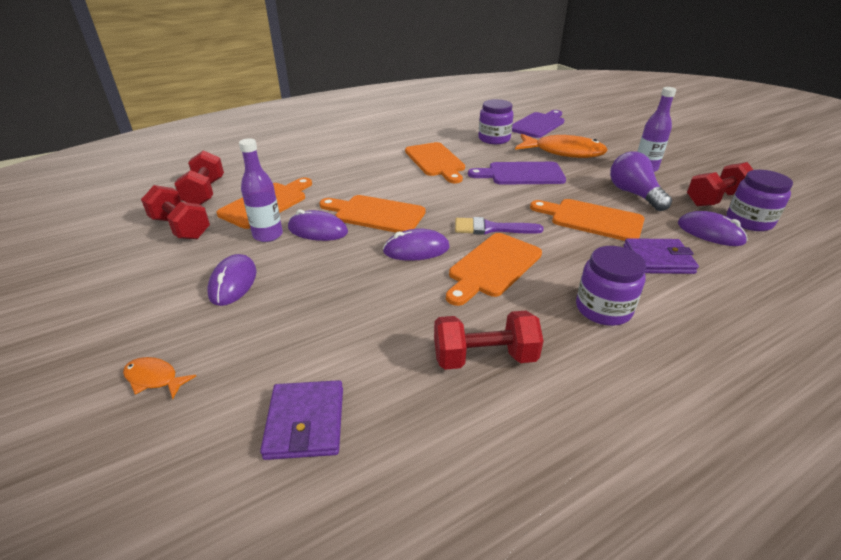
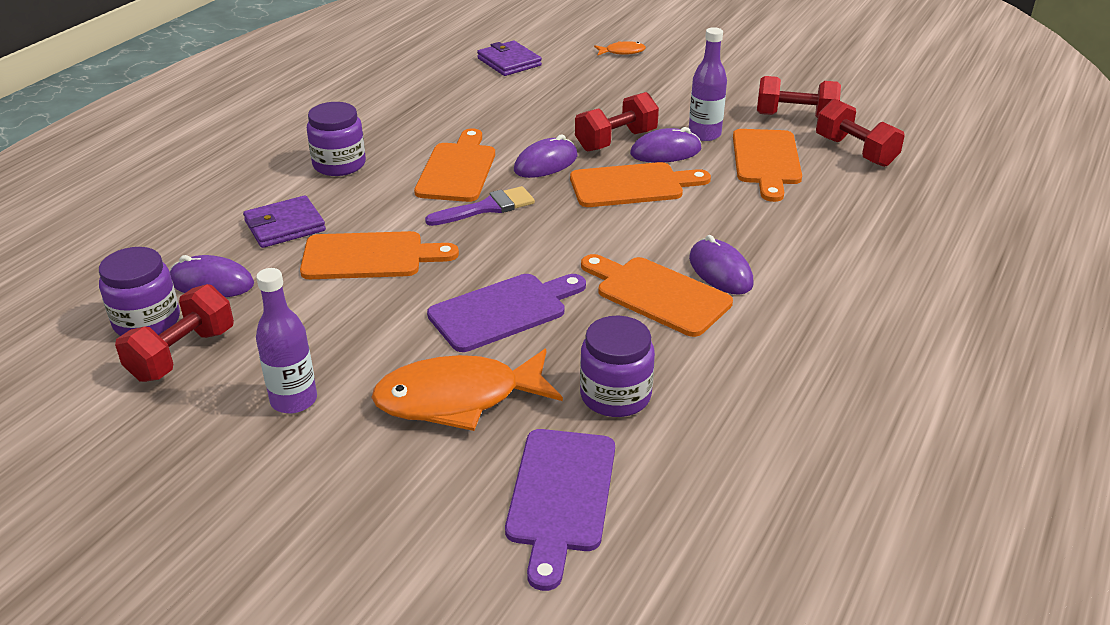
camera: 150 degrees right, 0 degrees up
(233, 283) = (665, 98): purple mouse -> purple mouse (720, 271)
(484, 357) = (423, 111): red dumbbell -> red dumbbell (616, 140)
(634, 194) = (314, 323): purple light bulb -> none

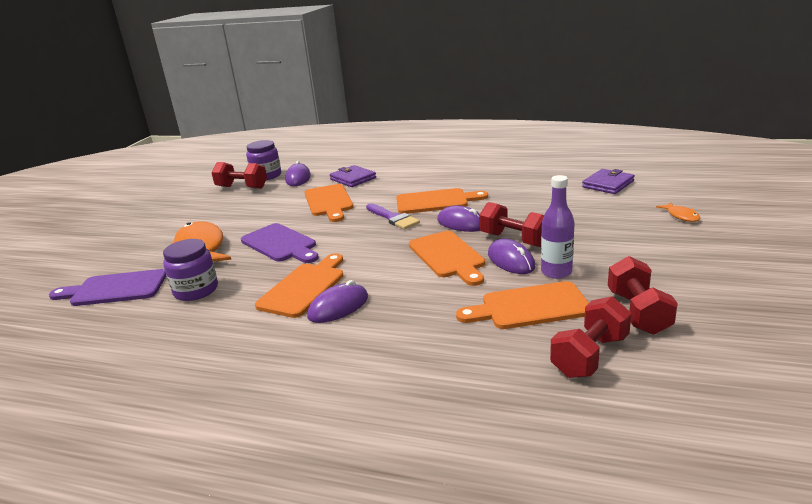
camera: 80 degrees right, 10 degrees down
(294, 400) = (205, 215): purple bottle -> none
(339, 164) = (423, 174): purple jar -> none

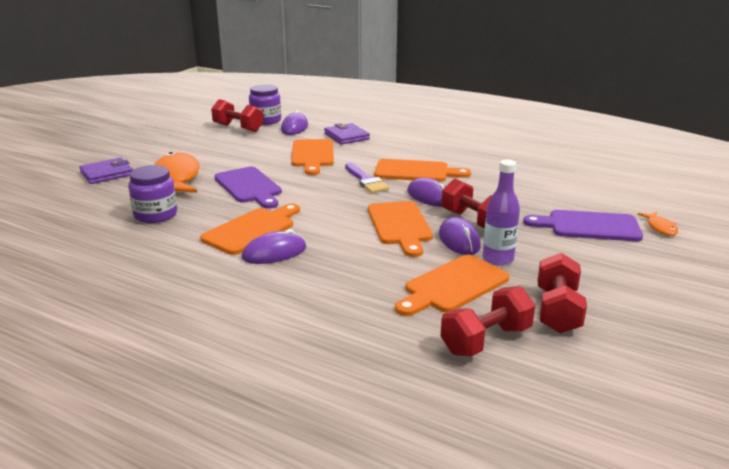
camera: 10 degrees right, 0 degrees up
(114, 289) = (87, 201): purple cutting board -> purple cutting board (588, 226)
(529, 307) = (453, 286): orange cutting board -> orange cutting board turned 45 degrees counterclockwise
(608, 184) = (601, 183): purple wallet -> purple wallet (107, 174)

